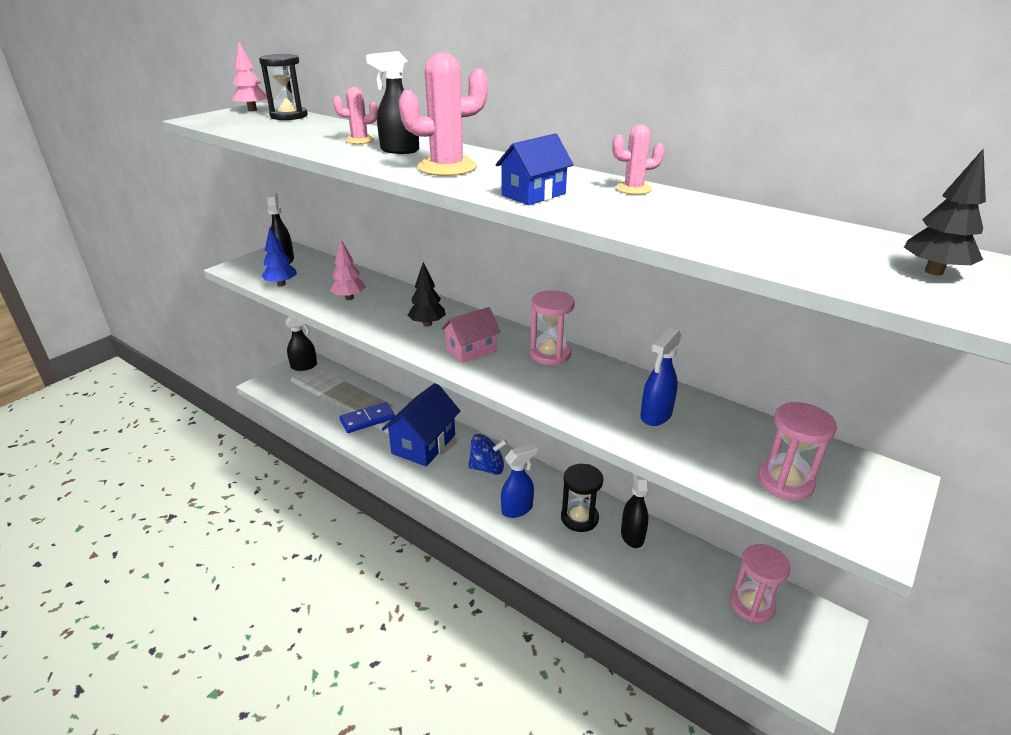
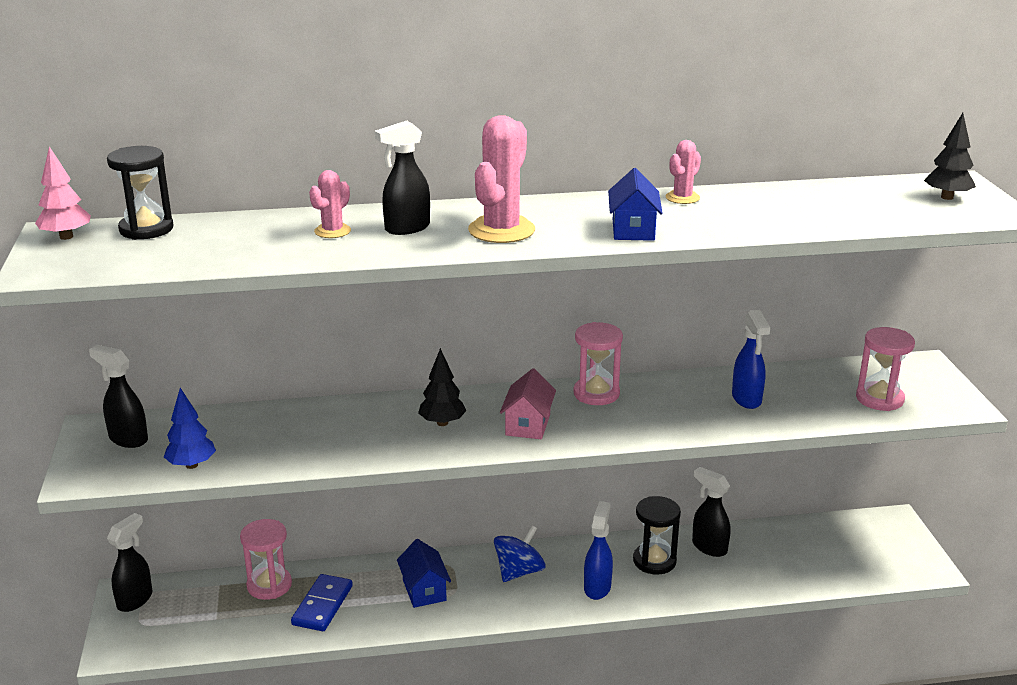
camera: 45 degrees left, 5 degrees down
(349, 298) = (307, 439): pink tree -> none
(423, 444) = (424, 590): blue house -> blue house, size x0.60
(752, 604) = (841, 541): pink hourglass -> pink hourglass (269, 585)

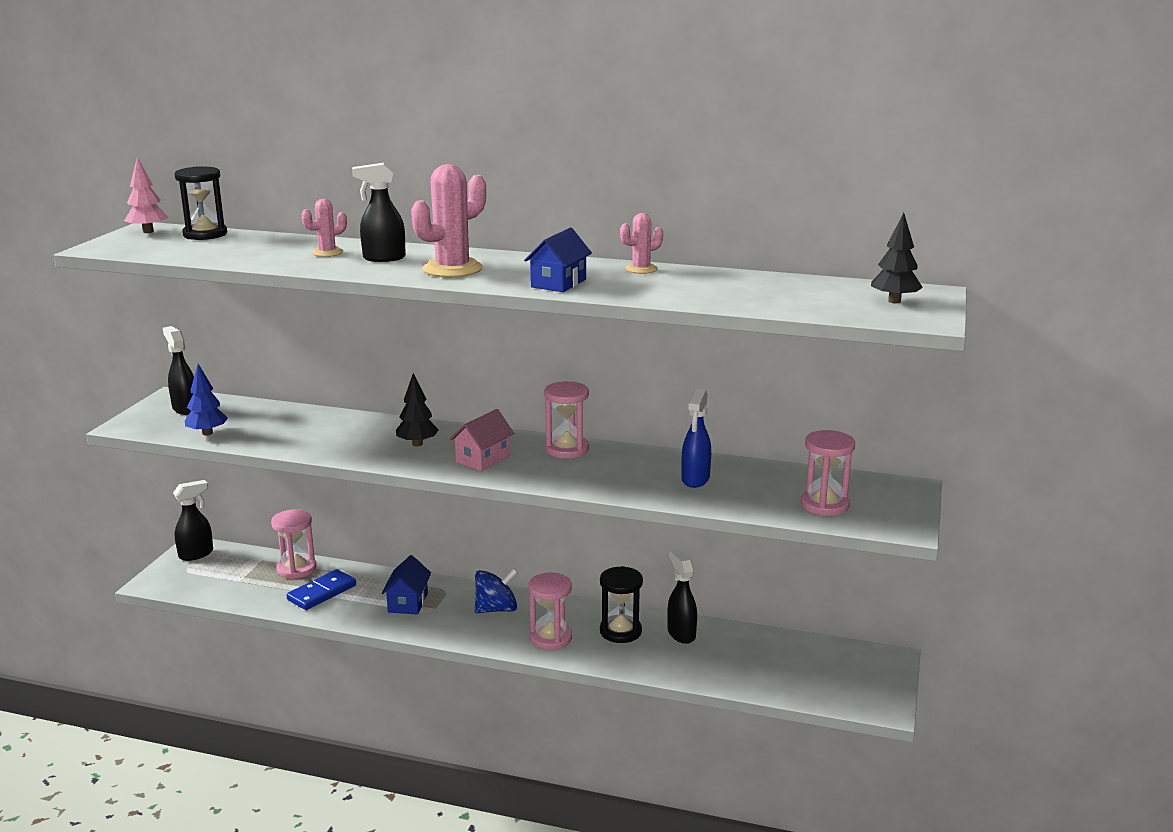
camera: 25 degrees right, 5 degrees down
(597, 587) = (550, 638): blue spray bottle -> pink hourglass

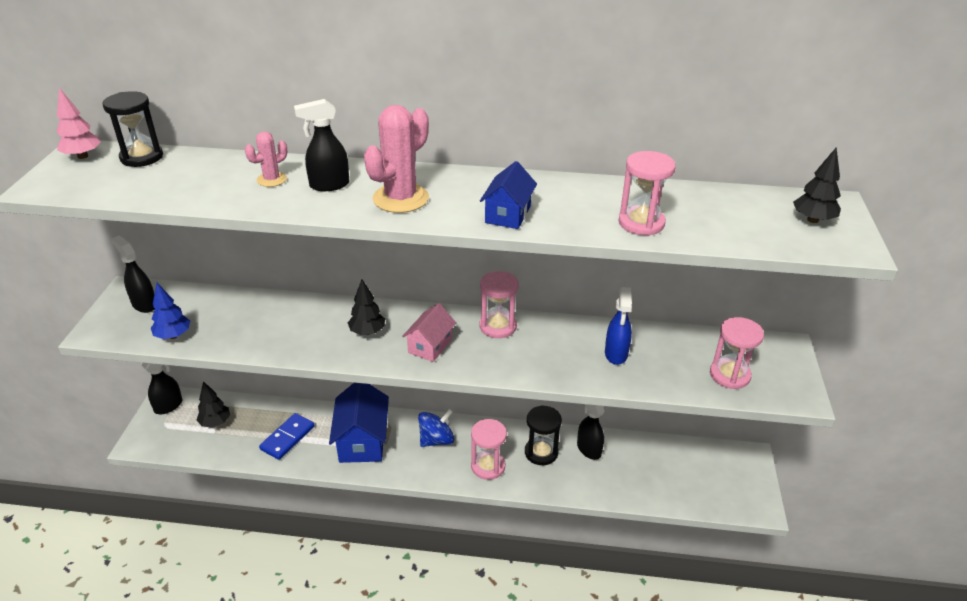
camera: 10 degrees left, 15 degrees up
(244, 572) = (215, 422): none -> black tree
(296, 569) = (259, 413): pink hourglass -> pink hourglass (641, 223)
(408, 602) = (362, 441): blue house -> blue house, size x1.66
(641, 269) = (572, 186): pink cactus -> none

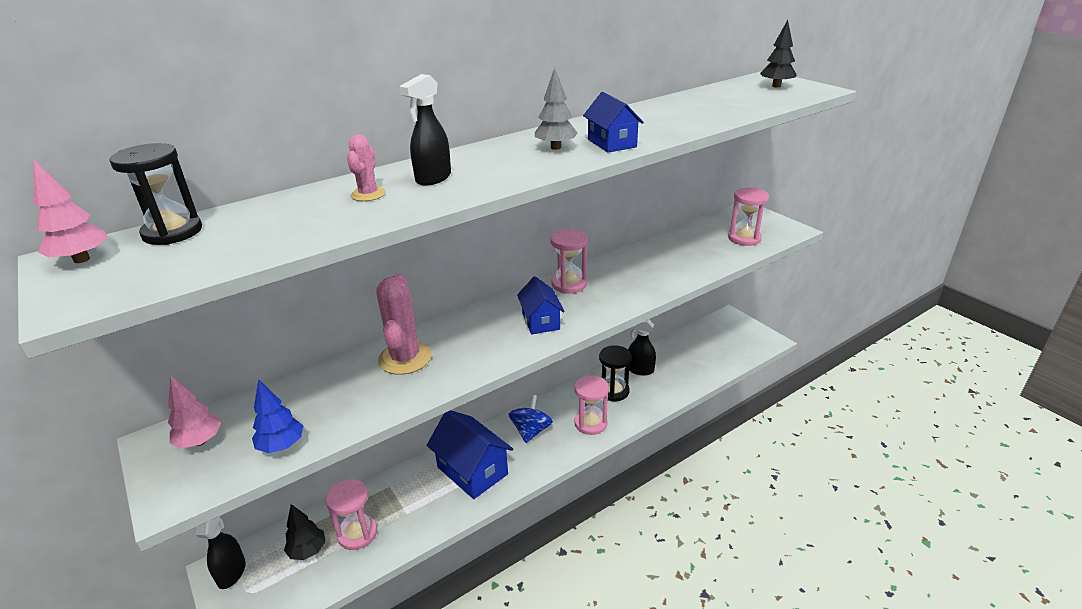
camera: 40 degrees left, 5 degrees down
(144, 304) = (199, 441): black spray bottle -> pink tree
(287, 438) = (401, 513): blue domino -> none
(367, 332) = (475, 339): black tree -> none
(400, 198) = (513, 164): pink cactus -> pink cactus (405, 358)
(430, 346) = (540, 321): pink house -> blue house
(459, 197) = (555, 147): none -> grey tree
(616, 354) = (668, 260): blue spray bottle -> none
(641, 223) = (699, 117): pink hourglass -> pink hourglass (357, 533)

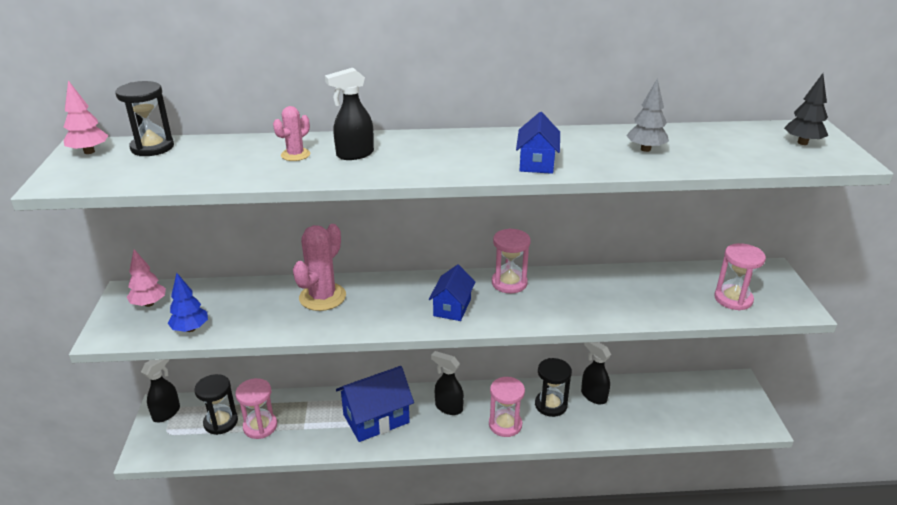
camera: 30 degrees right, 0 degrees up
(308, 551) = (221, 422): black tree -> black hourglass
(472, 470) = (376, 418): blue house -> blue house turned 75 degrees clockwise
(531, 431) = (448, 407): blue spinning top -> black spray bottle
(555, 147) = (484, 153): grey tree -> grey tree (645, 149)

